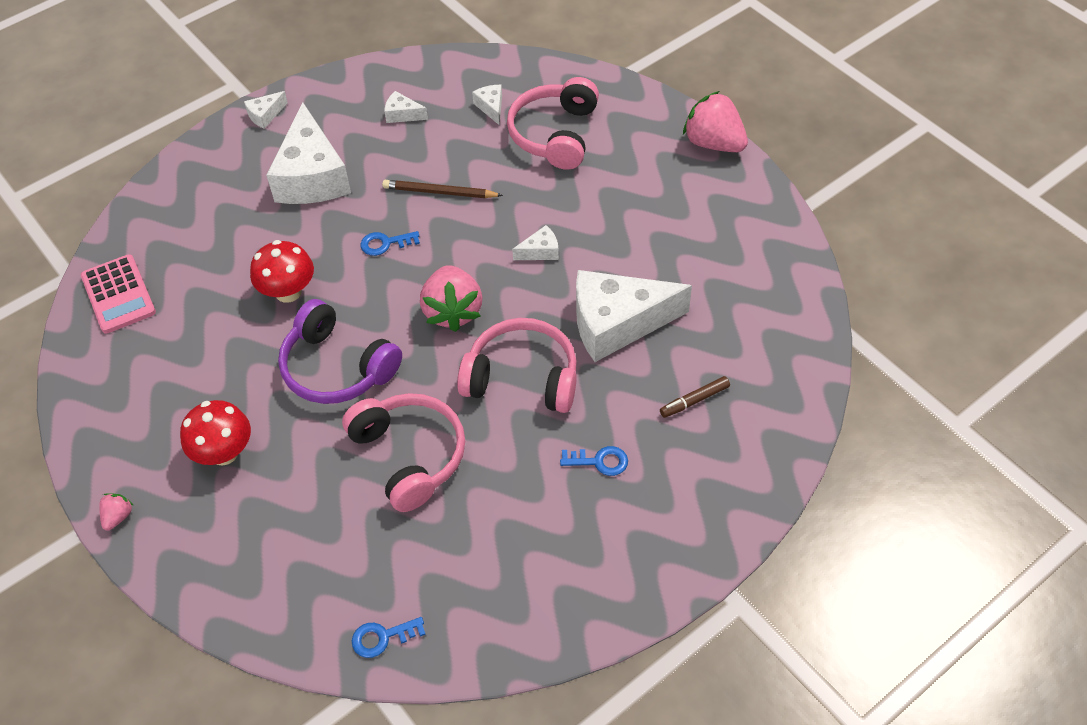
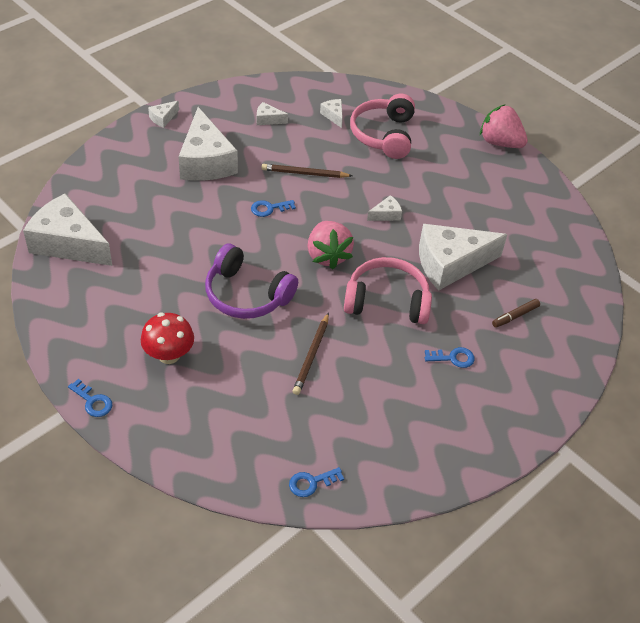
camera: 10 degrees left, 5 degrees down
(118, 294) = (68, 243): pink calculator -> white cheese
(118, 516) = (93, 401): pink strawberry -> blue key
(288, 292) = (200, 242): red mushroom -> none
(409, 455) = (311, 355): pink headphones -> brown pencil

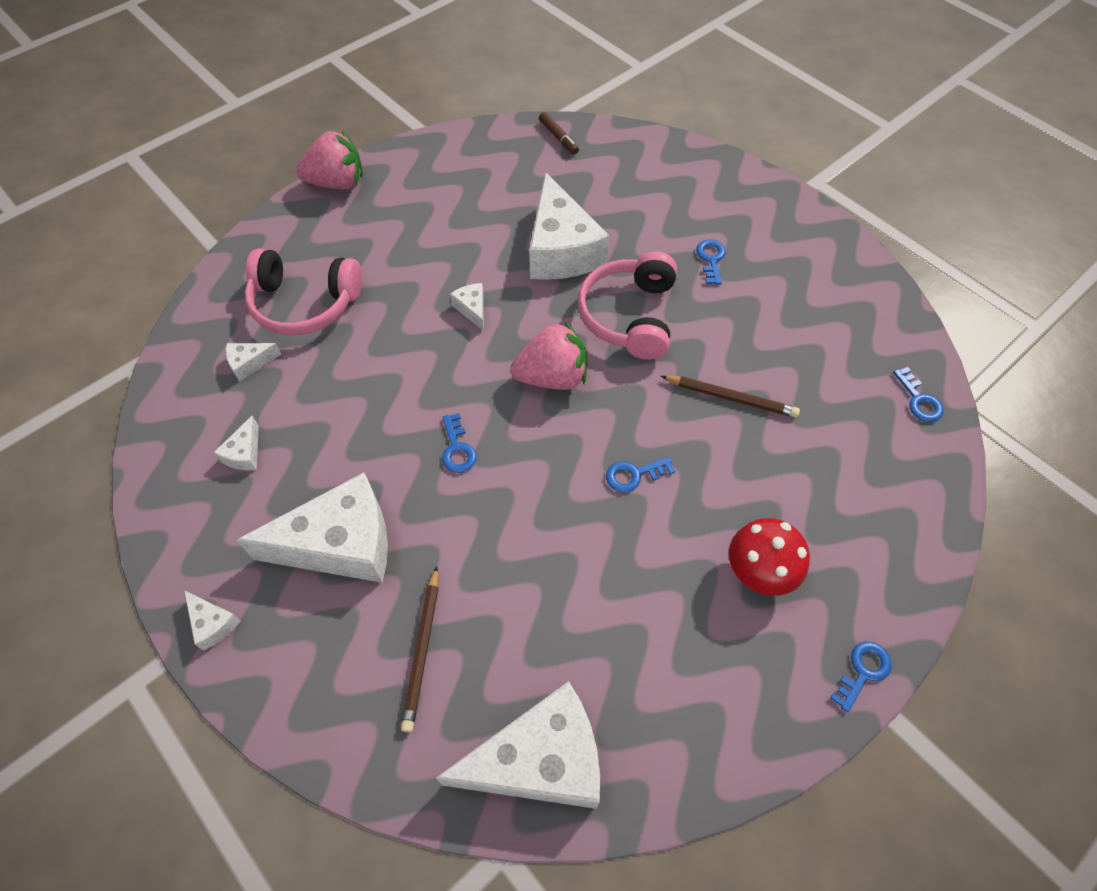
camera: 85 degrees left, 10 degrees up
(68, 243) = (540, 760): white cheese -> white cheese turned 135 degrees counterclockwise
(246, 294) = (634, 475): purple headphones -> blue key
(305, 173) = (381, 402): brown pencil -> brown pencil (422, 650)
(500, 142) = (337, 183): pink strawberry -> pink strawberry turned 135 degrees counterclockwise
(515, 316) = (640, 200): brown marker -> brown marker (558, 137)

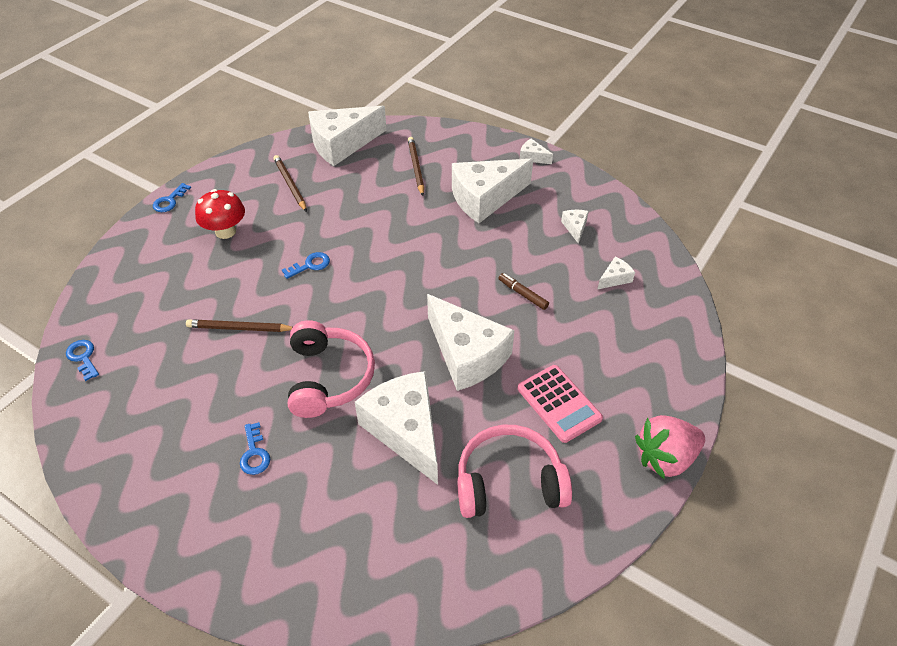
camera: 165 degrees right, 10 degrees down
(304, 304) = (607, 329): pink headphones -> pink headphones (509, 482)
(403, 243) = (559, 403): none -> pink calculator
(457, 449) = (436, 257): blue key -> none
(472, 309) = (467, 354): white cheese -> white cheese, size x2.38
(552, 377) = (383, 315): pink strawberry -> none
(558, 137) = (451, 591): brown marker -> brown marker (523, 294)
(650, 660) = (290, 185): none -> brown pencil

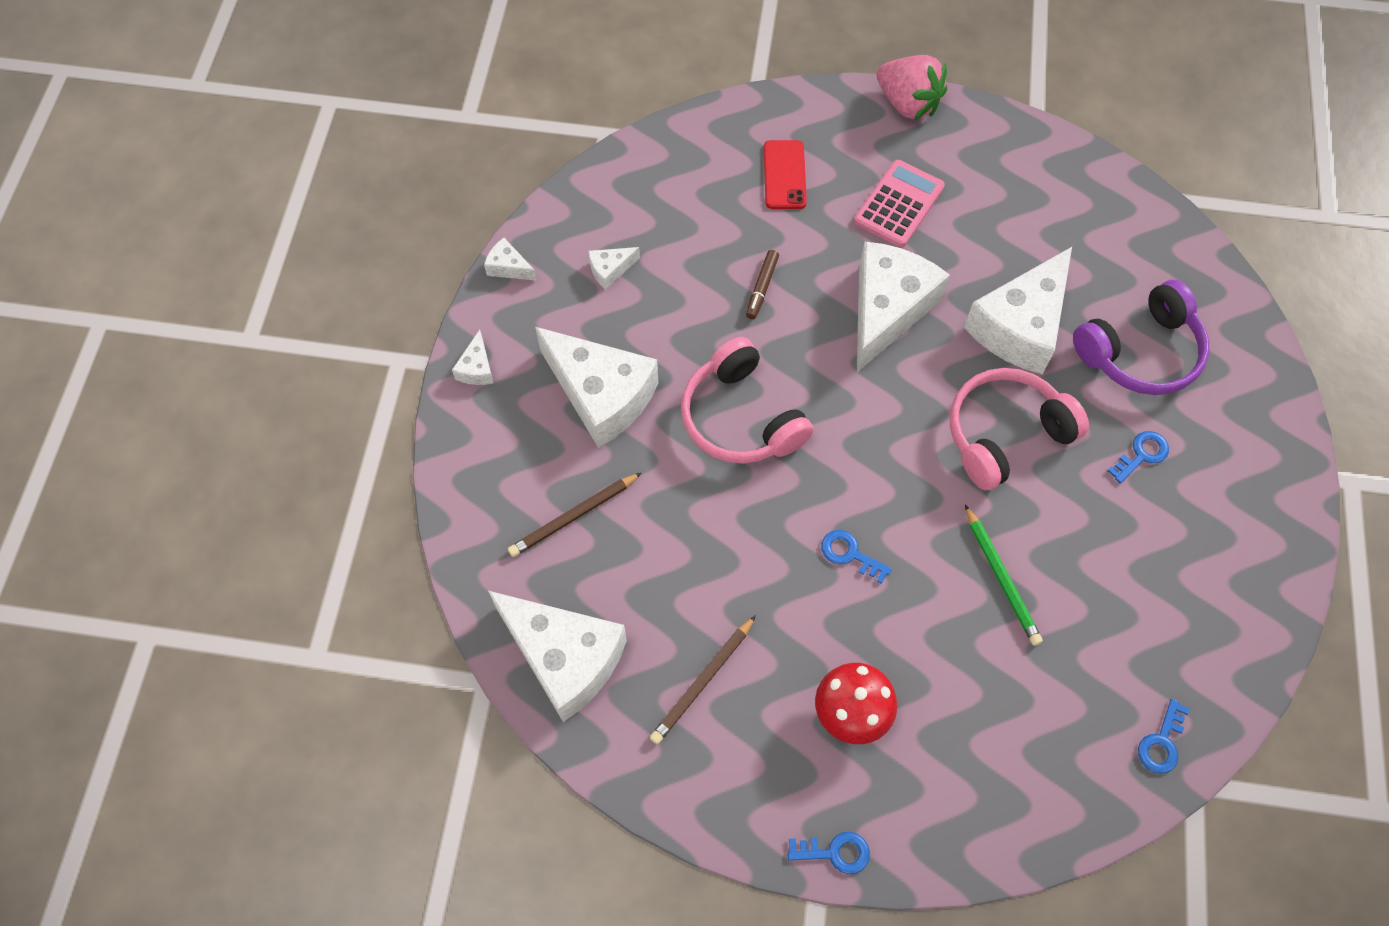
camera: 115 degrees left, 15 degrees up
(239, 328) = (1001, 577): brown pencil -> green pencil
(332, 503) = (1140, 352): none -> purple headphones
(509, 482) = (1016, 216): pink headphones -> pink headphones (740, 418)
(615, 278) = (683, 204): white cheese -> white cheese (508, 267)
(618, 343) = (784, 175): none -> red phone

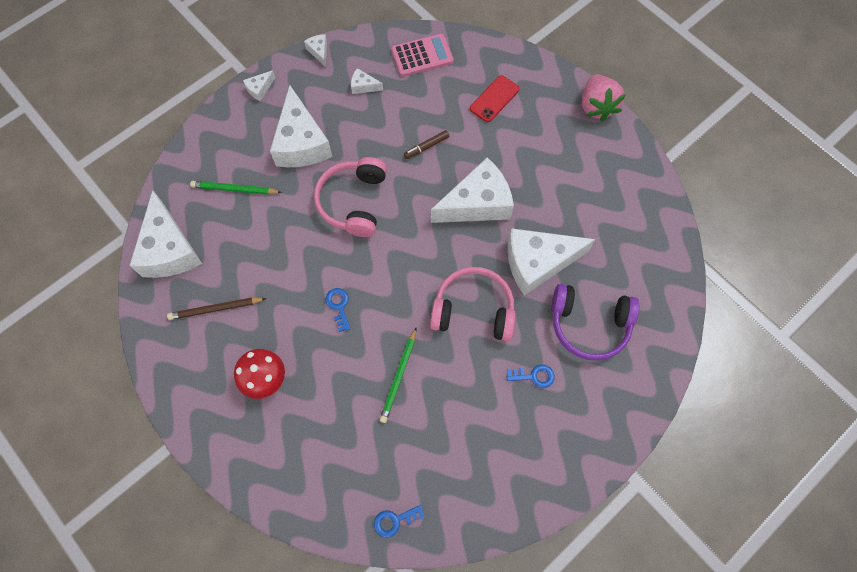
camera: 40 degrees right, 5 degrees up
(574, 516) = (235, 189): brown pencil -> green pencil
(835, 852) = (195, 434): blue key -> none
(899, 204) = (538, 155): pink calculator -> pink calculator (422, 56)

